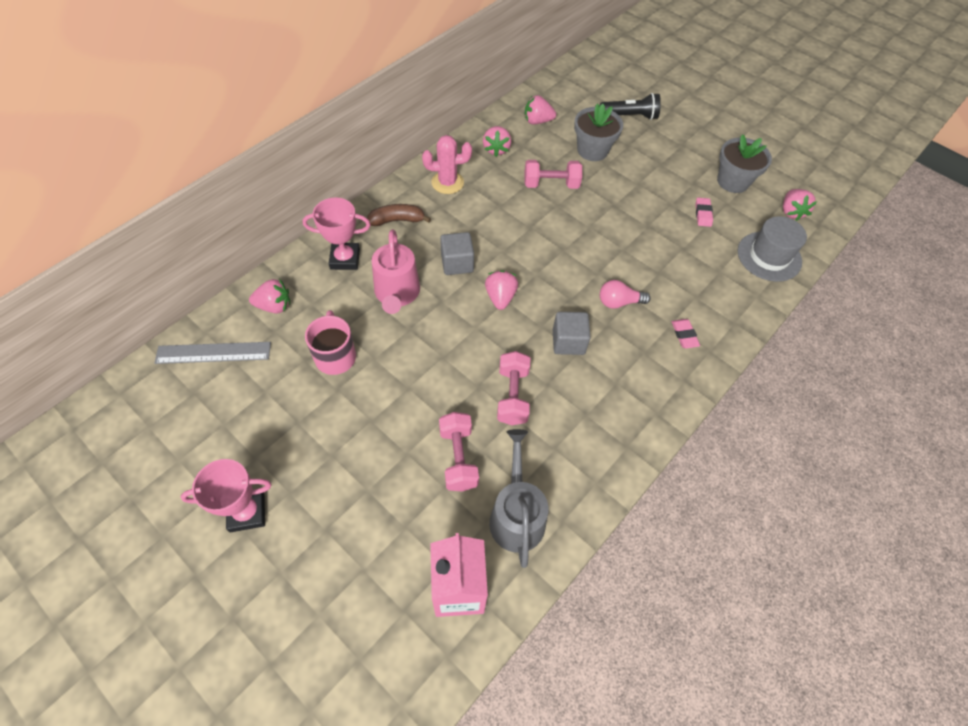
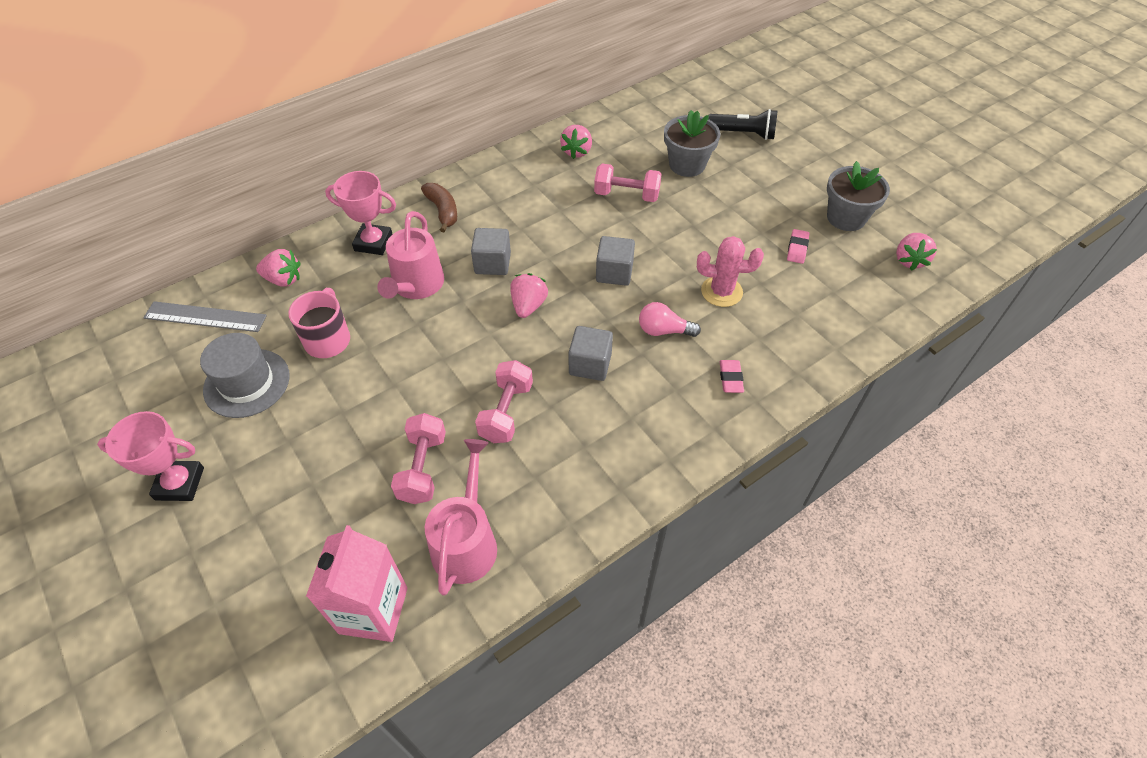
camera: 15 degrees right, 5 degrees down
(397, 220) = (442, 211): brown banana -> brown banana turned 60 degrees clockwise
(447, 182) = (511, 179): pink cactus -> pink cactus (721, 291)
(516, 515) = (466, 542): grey watering can -> pink watering can
(537, 121) = (633, 128): pink strawberry -> none
(562, 257) = (614, 273): none -> grey cube
(769, 256) = (865, 306): grey hat -> grey hat (247, 383)

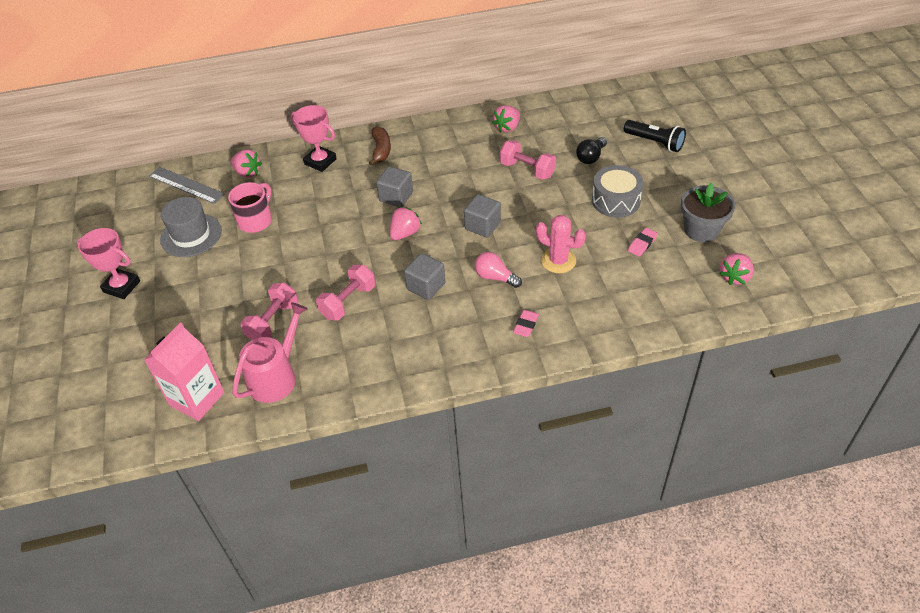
camera: 25 degrees right, 5 degrees down
(416, 285) = (334, 199): pink watering can -> none
(687, 165) = (591, 157): grey flower pot -> black light bulb
(741, 207) = (616, 201): none -> grey drum

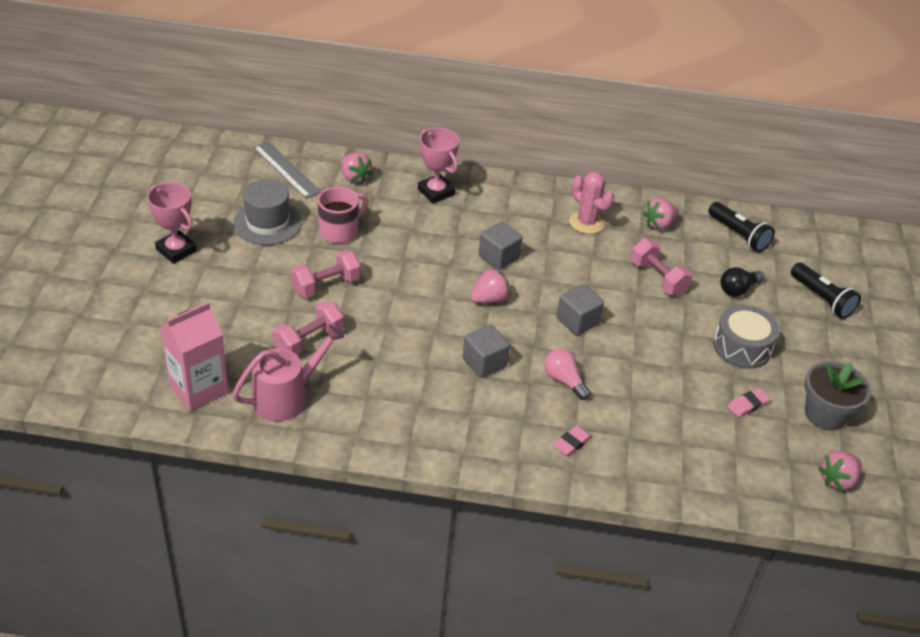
camera: 15 degrees right, 5 degrees down
(348, 302) = (395, 349): pink dumbbell -> pink dumbbell (326, 285)
(381, 150) = (506, 202): brown banana -> none
(558, 261) = (643, 389): pink cactus -> pink cactus (586, 222)
(571, 115) = (739, 235): none -> black flashlight

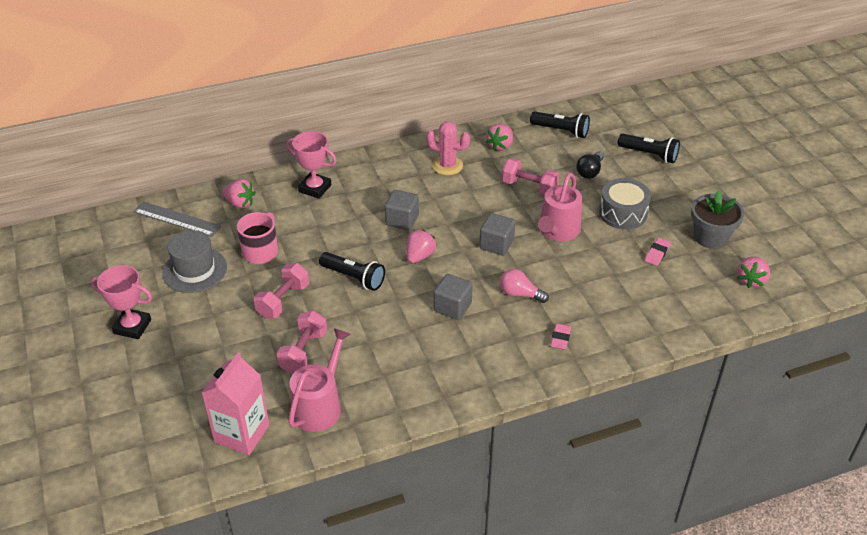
camera: 25 degrees left, 0 degrees up
(409, 292) = (354, 278): none -> black flashlight
(654, 335) = (557, 231): none -> pink watering can

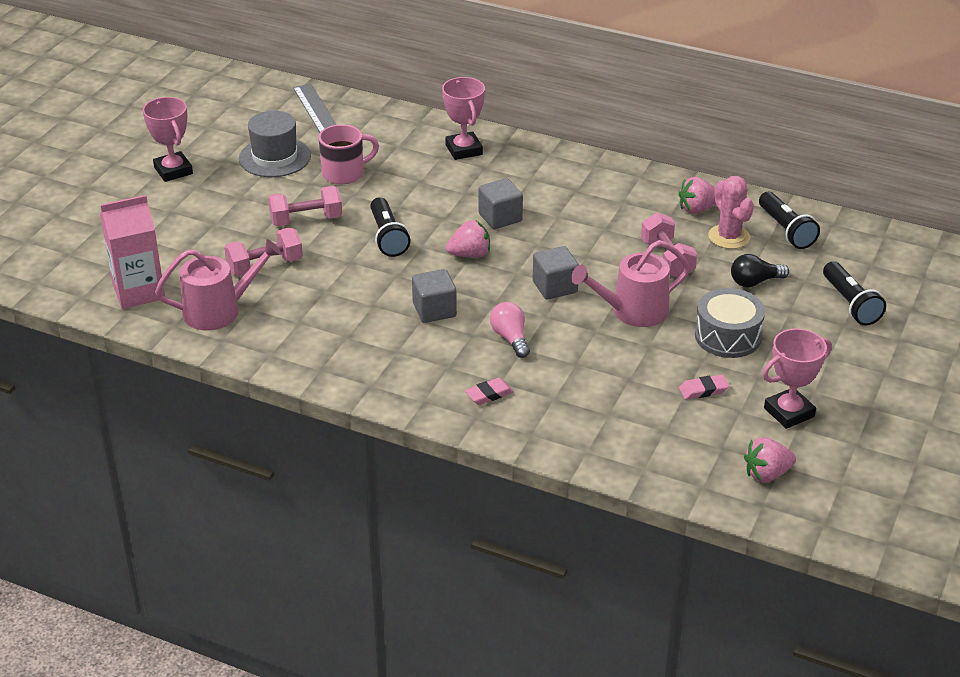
camera: 45 degrees right, 5 degrees down
(240, 203) = (384, 127): pink strawberry -> none
(447, 165) = (615, 197): pink cactus -> pink cactus (729, 237)
(710, 237) = (789, 412): grey flower pot -> pink trophy

